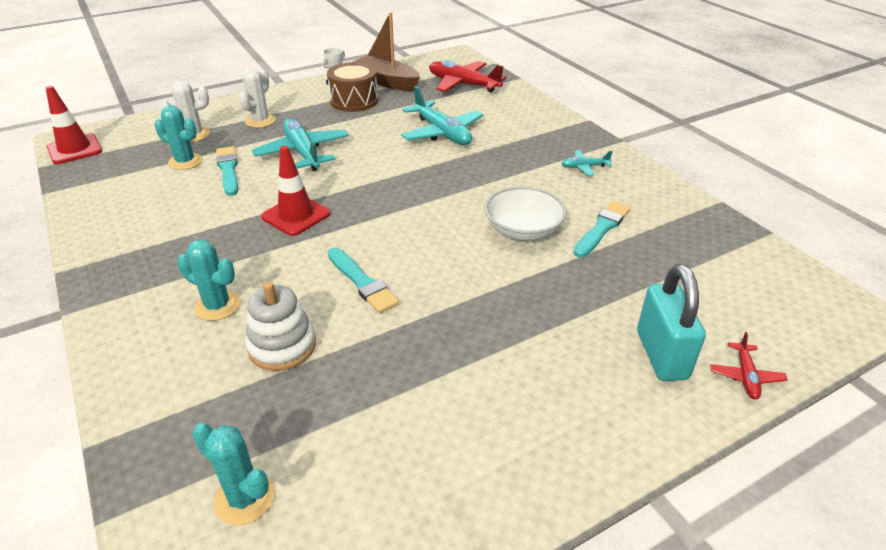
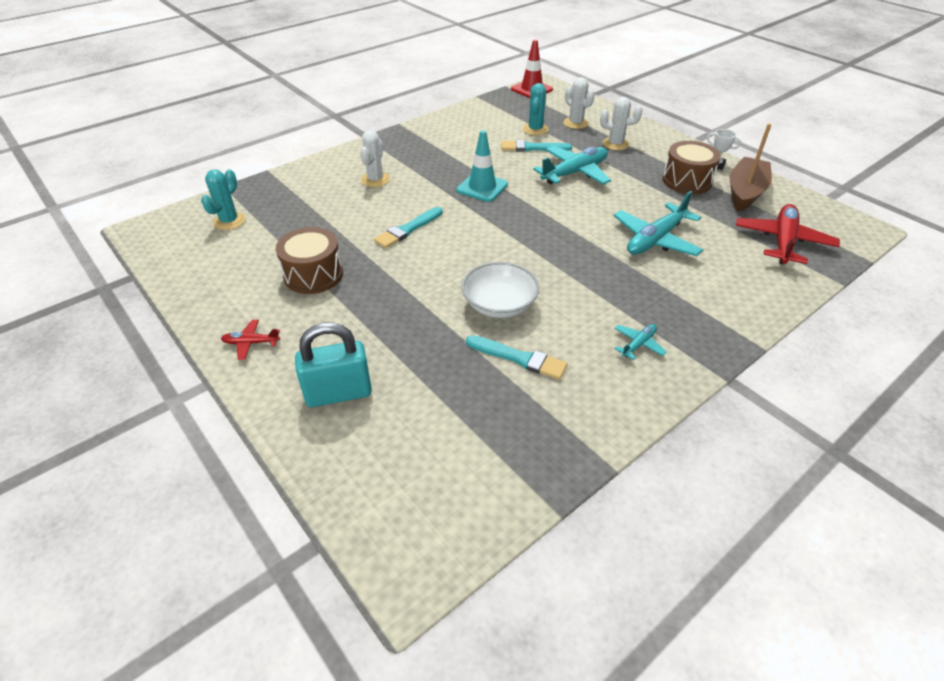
camera: 80 degrees right, 5 degrees up
(217, 306) = (375, 180): turquoise cactus -> white cactus
(228, 170) = (532, 148): turquoise brush -> turquoise brush turned 150 degrees counterclockwise
(282, 346) = (340, 210): white stacking toy -> none
(296, 215) = (482, 187): red traffic cone -> turquoise traffic cone
(437, 377) = (313, 275): none -> brown drum
(584, 167) = (638, 344): turquoise plane -> turquoise plane turned 60 degrees clockwise
(745, 376) = (313, 449): red plane -> red plane (251, 343)

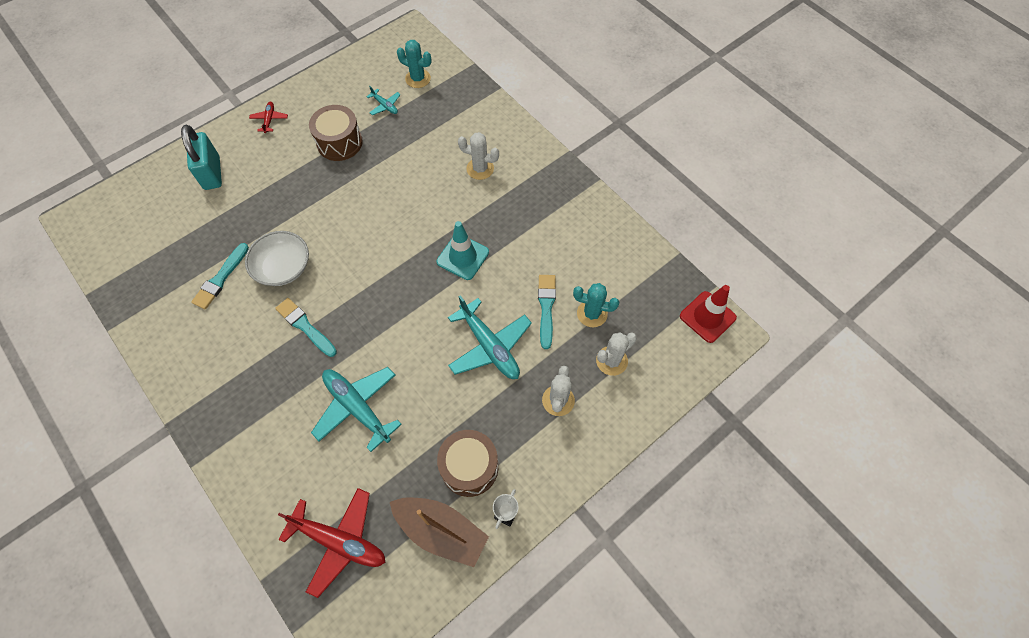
camera: 90 degrees right, 20 degrees up
(408, 229) = (395, 199): turquoise brush -> turquoise brush (305, 326)
(638, 344) = (217, 365): turquoise plane -> turquoise plane (385, 106)

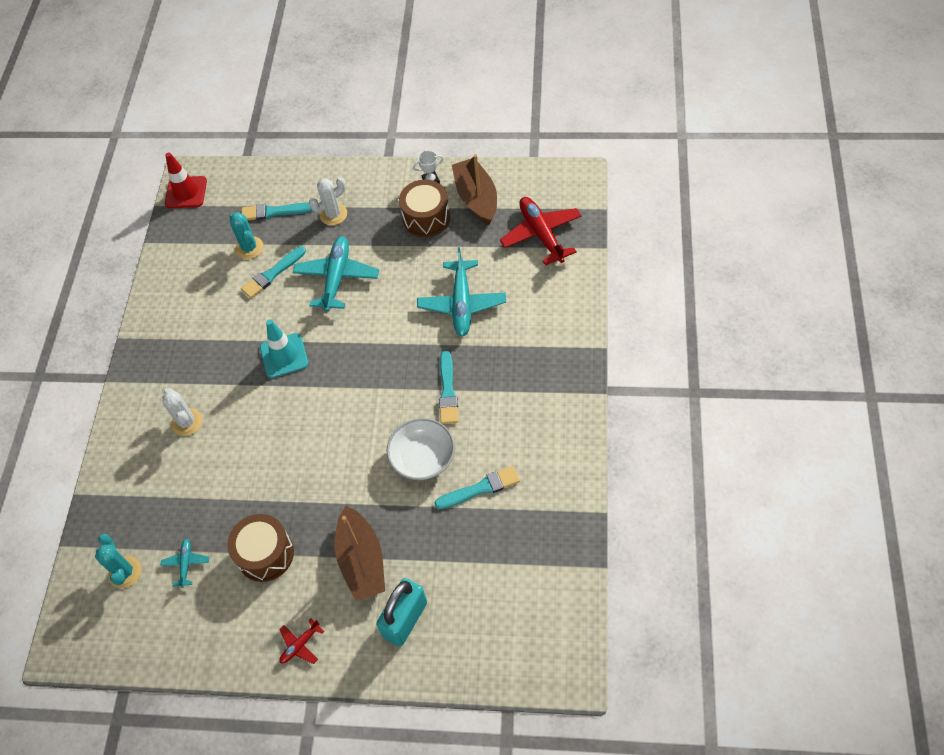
camera: 130 degrees left, 5 degrees down
(270, 181) = (362, 561): none -> brown boat
(611, 361) = (274, 212): white cactus -> turquoise brush

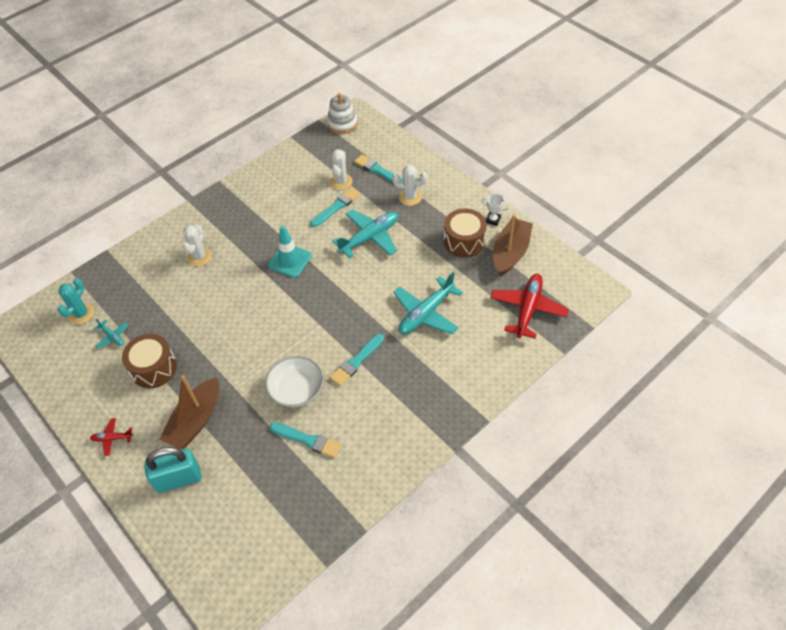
camera: 40 degrees right, 5 degrees down
(186, 192) = (342, 124): red traffic cone -> white stacking toy
(186, 564) = (112, 337): turquoise plane -> turquoise plane turned 90 degrees clockwise
(249, 248) = (341, 182): turquoise cactus -> white cactus
(272, 274) = (336, 207): turquoise brush -> turquoise brush turned 135 degrees clockwise

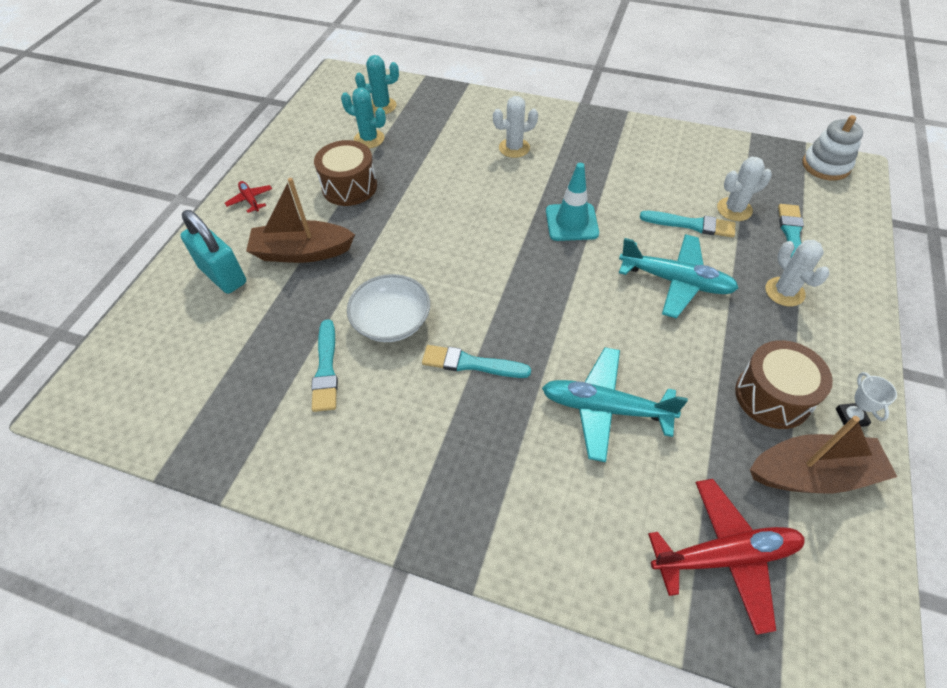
camera: 60 degrees right, 0 degrees up
(112, 337) = (369, 139): turquoise plane -> turquoise cactus

